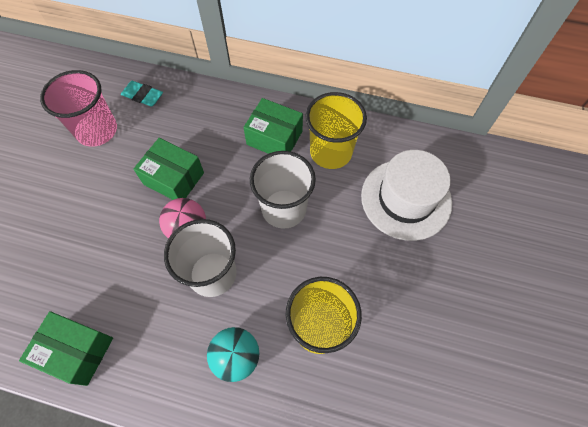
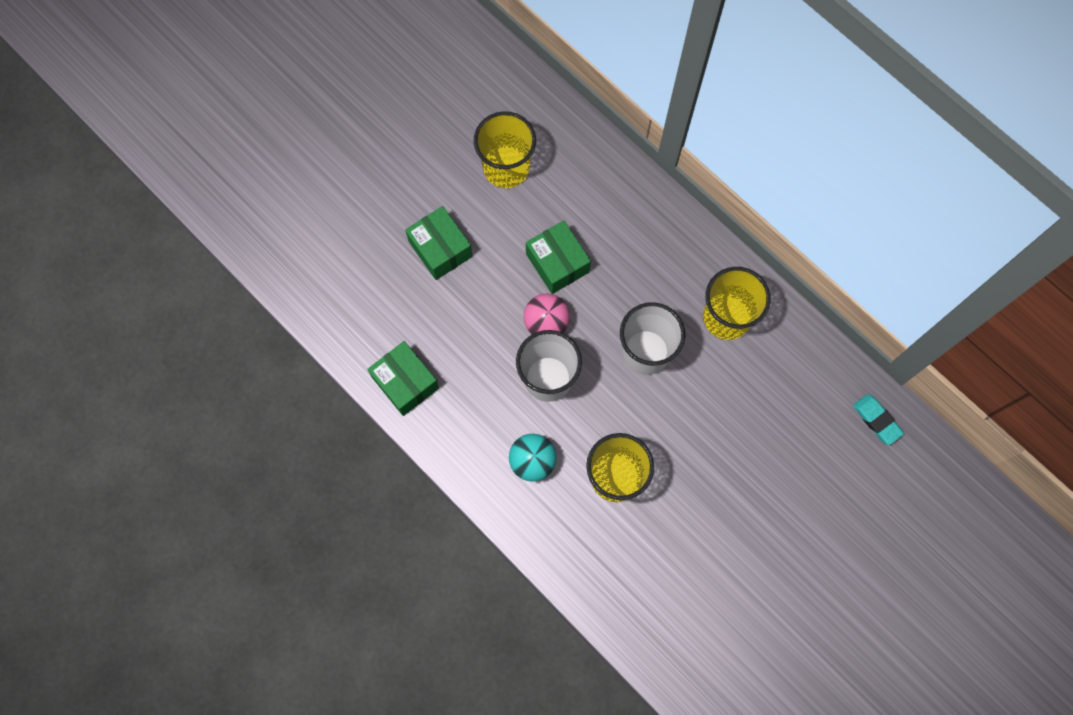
camera: 30 degrees right, 10 degrees up
(97, 130) = (506, 167): pink cup -> yellow cup
(143, 96) = (569, 148): turquoise eraser -> turquoise eraser (876, 420)
(274, 138) = (679, 270): green box -> green box (440, 249)
(406, 199) = (770, 407): white hat -> none

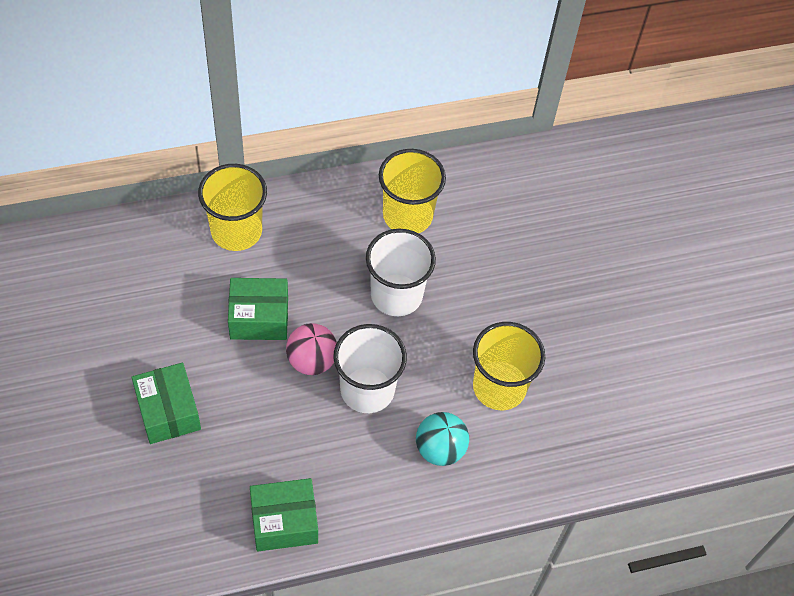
camera: 65 degrees left, 15 degrees down
(440, 249) = (168, 411): green box -> green box turned 75 degrees clockwise
(506, 167) = (130, 307): yellow cup -> yellow cup (236, 231)
(876, 420) = (571, 162): turquoise eraser -> none

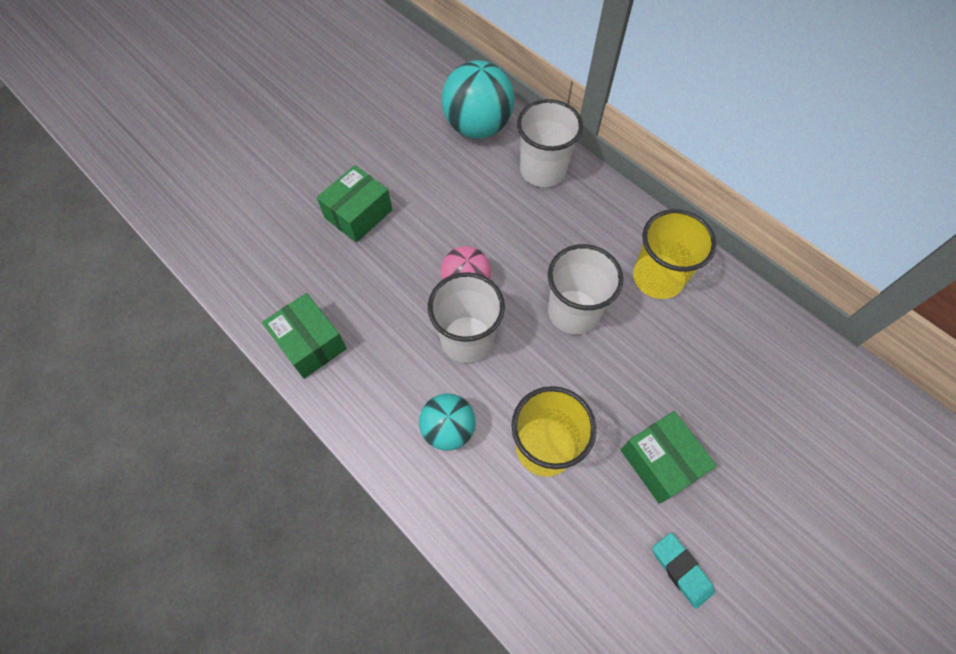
camera: 65 degrees right, 5 degrees up
(142, 253) = (477, 126): none -> turquoise ball
(236, 231) = (543, 170): yellow cup -> white cup
(259, 318) = (478, 226): green box -> green box (660, 462)
(640, 353) = (681, 570): none -> turquoise eraser

